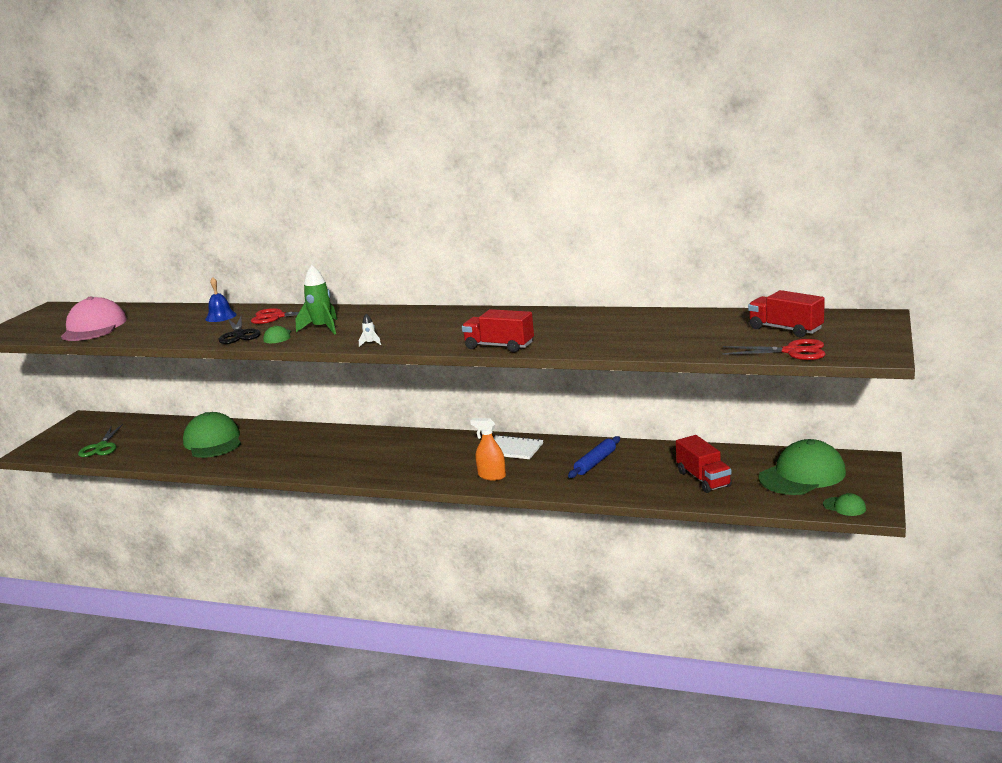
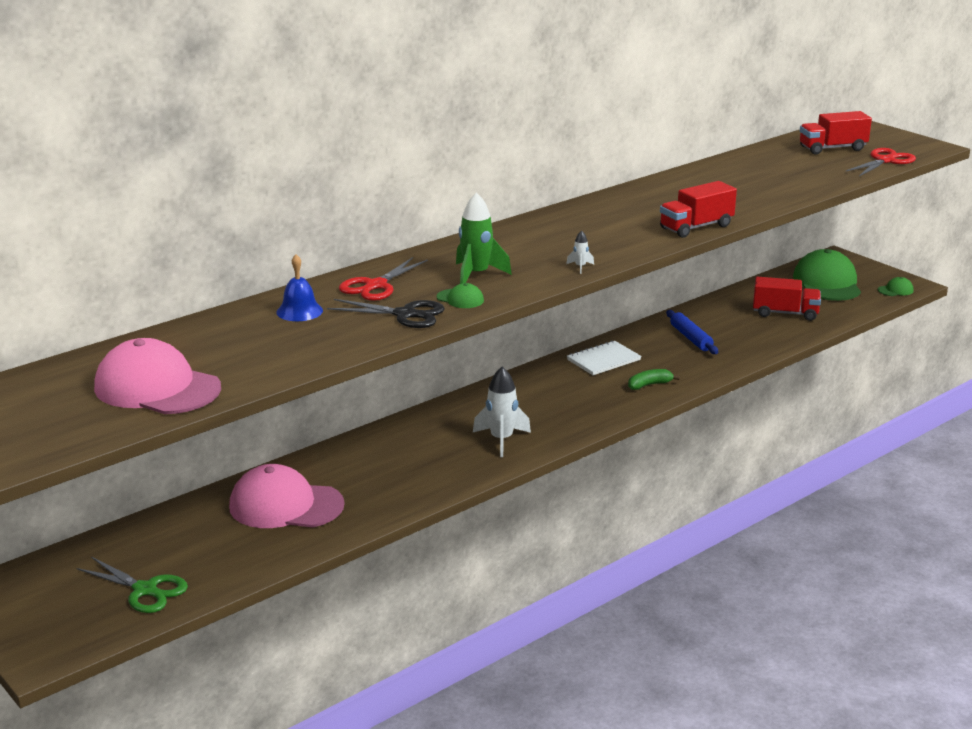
camera: 60 degrees left, 5 degrees up
(213, 441) = (285, 505): green cap -> pink cap
(350, 462) = (501, 440): none -> white rocket
(492, 476) = (649, 385): orange spray bottle -> green banana

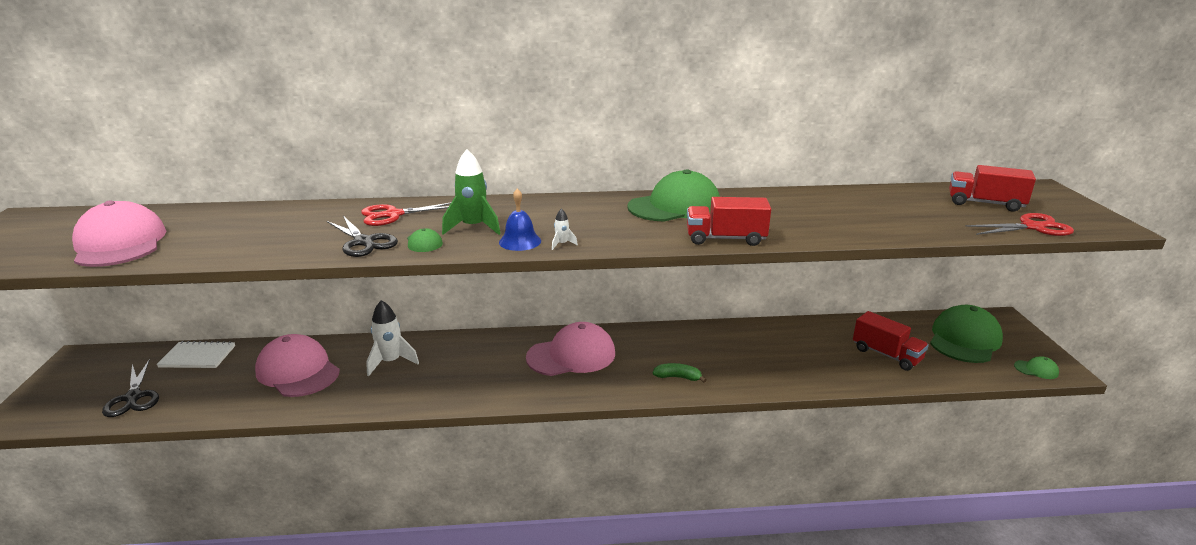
camera: 35 degrees right, 0 degrees up
(145, 590) = (133, 398): green scissors -> black scissors
(299, 311) = (311, 218): blue bell -> blue bell (520, 241)
(501, 440) = (501, 380): white rocket -> white rocket (391, 362)
(534, 400) = (571, 355): none -> pink cap
(603, 360) = (669, 341): white notebook -> white notebook (198, 356)
(610, 211) = (675, 206): none -> green cap
(691, 338) = (768, 348): blue rolling pin -> none

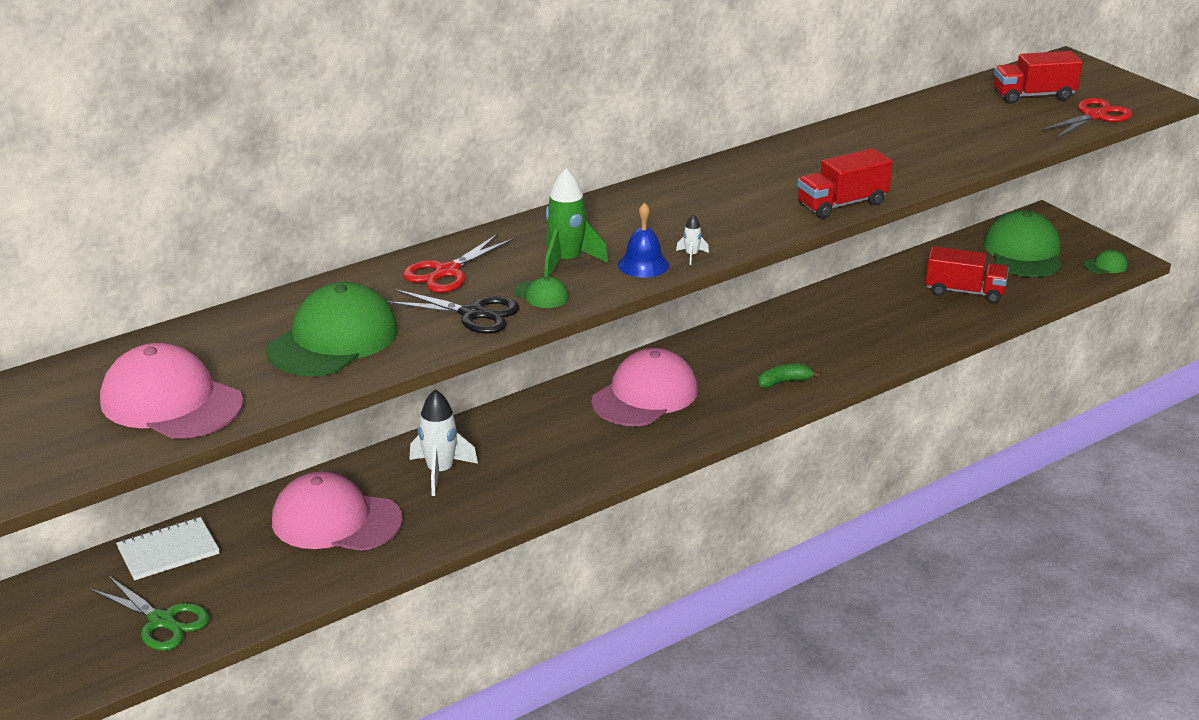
camera: 30 degrees left, 5 degrees up
(133, 398) = (162, 621): black scissors -> green scissors
(675, 206) = (744, 176): green cap -> green cap (333, 340)

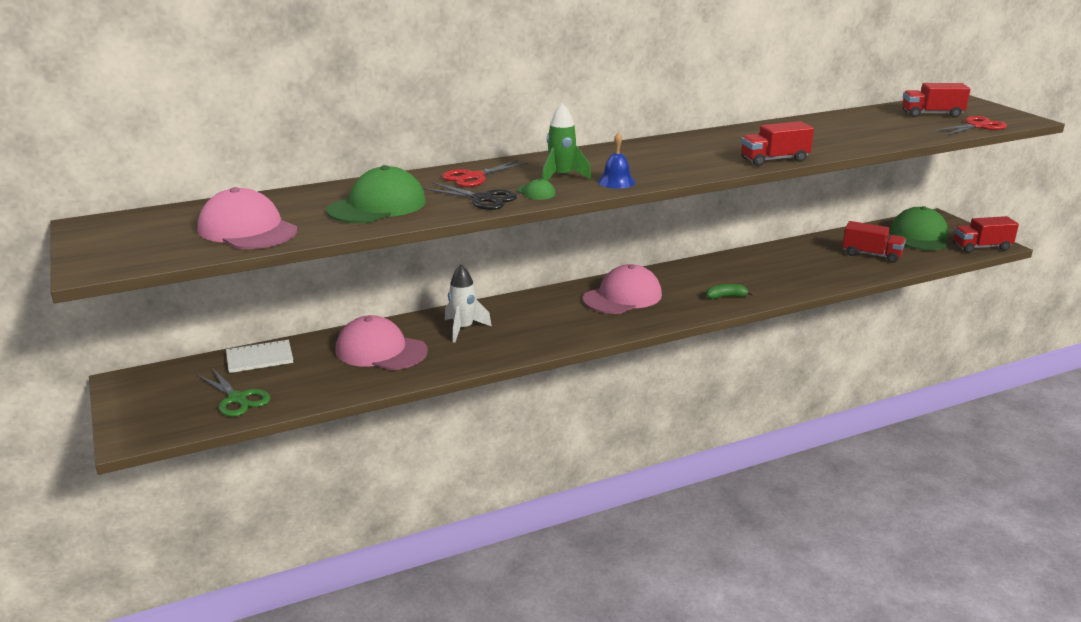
camera: 10 degrees right, 5 degrees down
(691, 255) = (653, 179): white rocket -> none
(1105, 265) = (981, 247): green cap -> red truck

